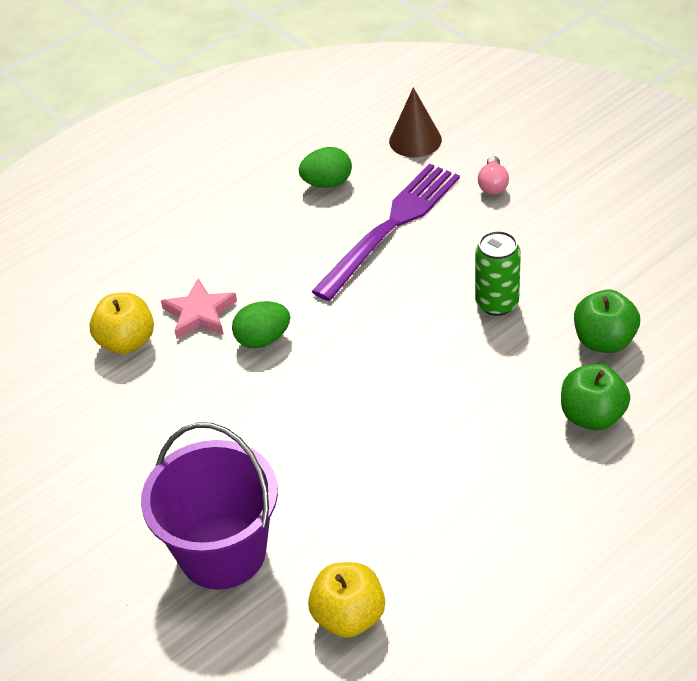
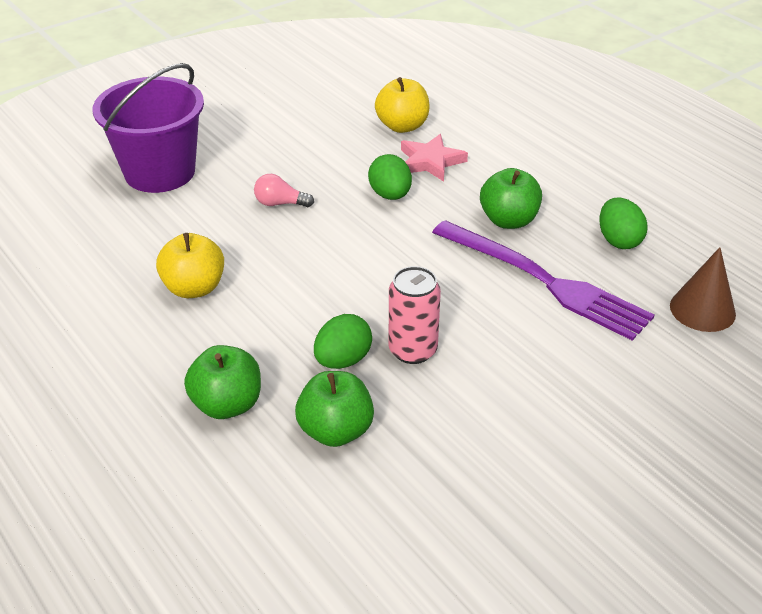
camera: 90 degrees right, 5 degrees down
(302, 252) = (508, 220): none -> green apple
(349, 617) = (67, 231): yellow apple -> yellow apple (194, 288)
(493, 185) = (620, 367): pink light bulb -> pink light bulb (280, 203)
(497, 303) = (412, 350): green can -> pink can
(519, 346) = (343, 360): none -> green egg

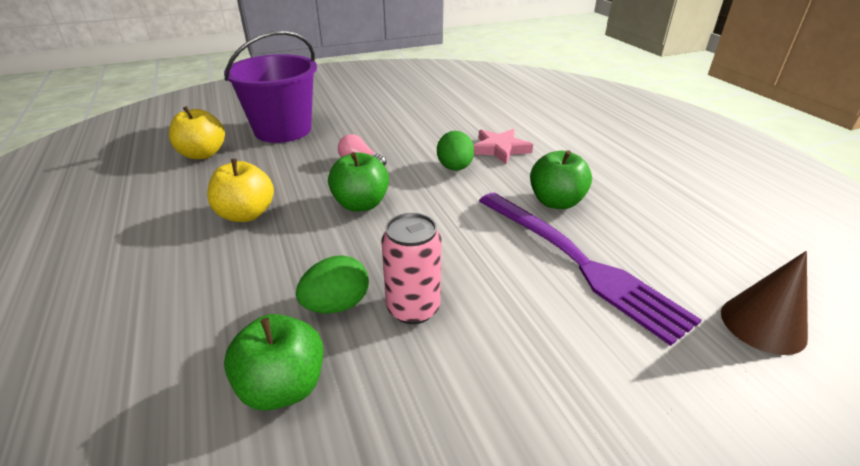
camera: 15 degrees right, 5 degrees down
(227, 405) = (194, 329): green apple -> green apple (361, 204)
(402, 126) = (486, 123): yellow apple -> yellow apple (202, 154)
(619, 240) = (666, 235): green egg -> none

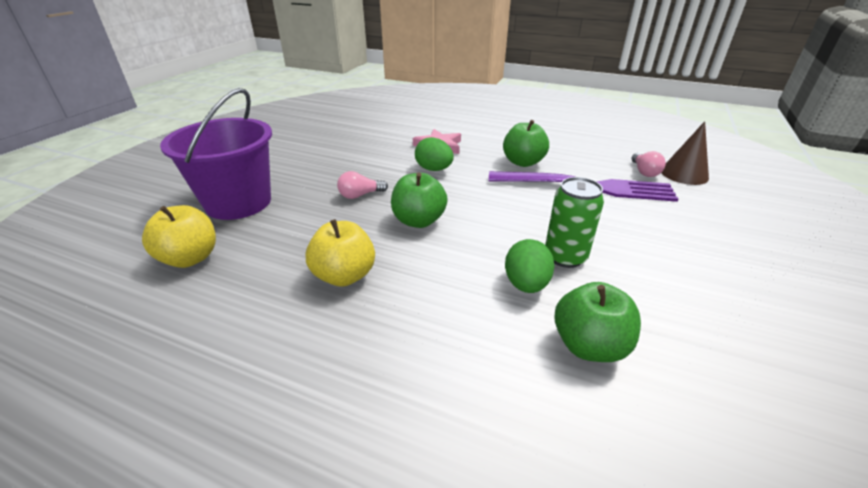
camera: 45 degrees left, 0 degrees up
(413, 308) = (565, 257): pink can -> green can
(698, 289) = (644, 172): none -> pink light bulb

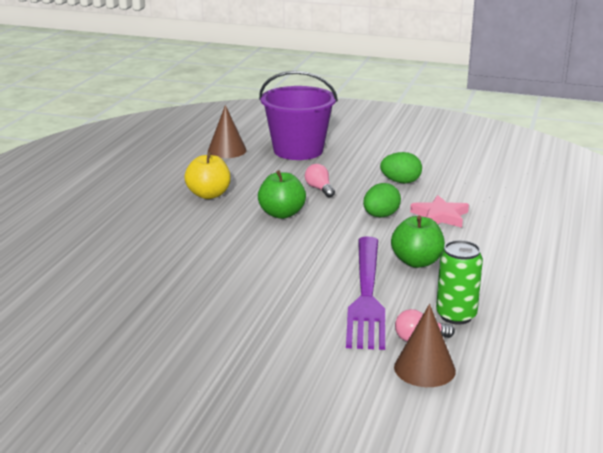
camera: 85 degrees right, 10 degrees down
(190, 258) = (227, 150): yellow apple -> brown cone
(526, 284) = (198, 255): green egg -> green egg (400, 182)
(565, 257) = (233, 272): green can -> green can (456, 315)
(589, 345) = (134, 273): green apple -> none

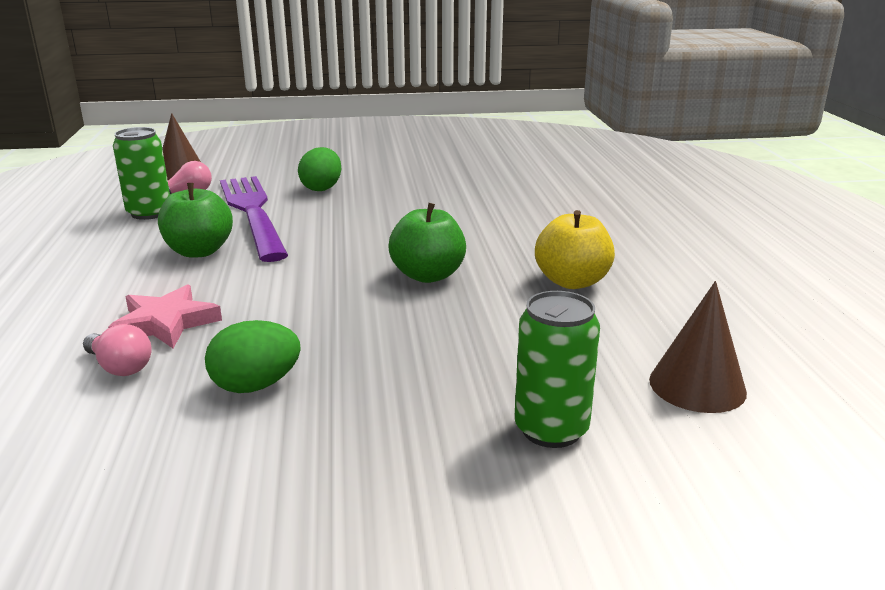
camera: 155 degrees right, 0 degrees up
(298, 150) = (551, 429): purple bucket -> green can
(319, 189) = (408, 331): pink light bulb -> pink light bulb (120, 367)
(380, 216) = (271, 303): green egg -> green egg (321, 188)

